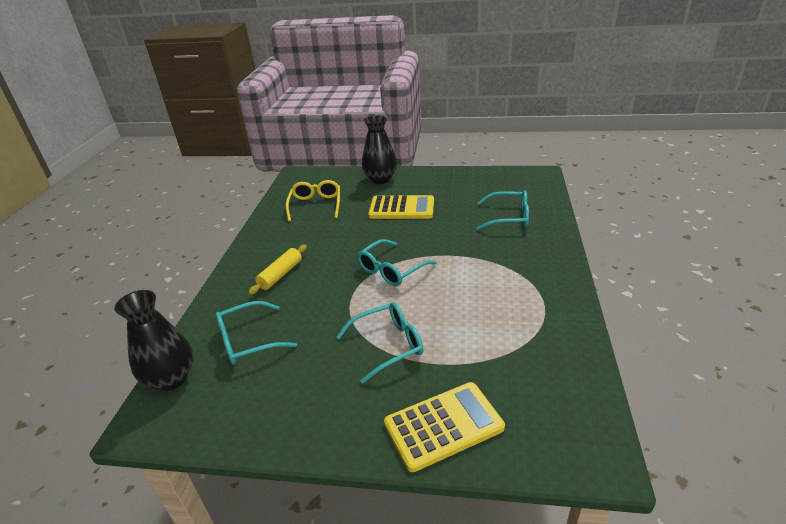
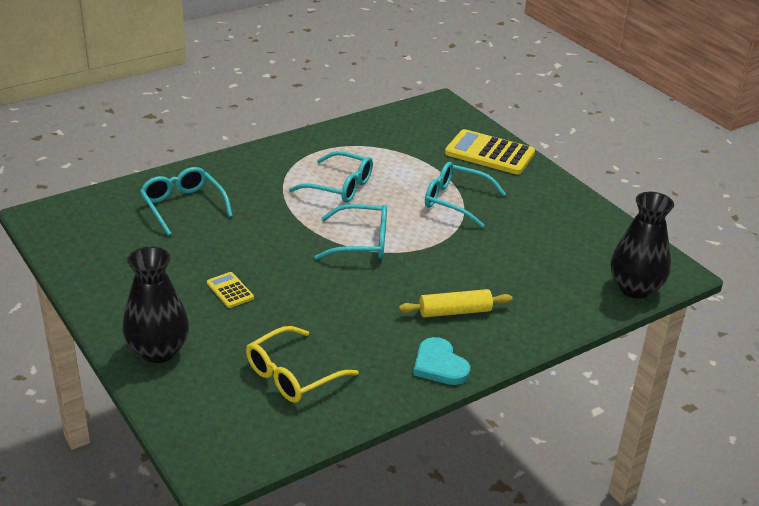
camera: 135 degrees left, 0 degrees up
(248, 341) = (550, 274): turquoise glasses -> turquoise glasses (340, 186)
(255, 248) = (439, 365): none -> turquoise heart
(401, 208) = (230, 290): yellow calculator -> yellow calculator, size x0.49

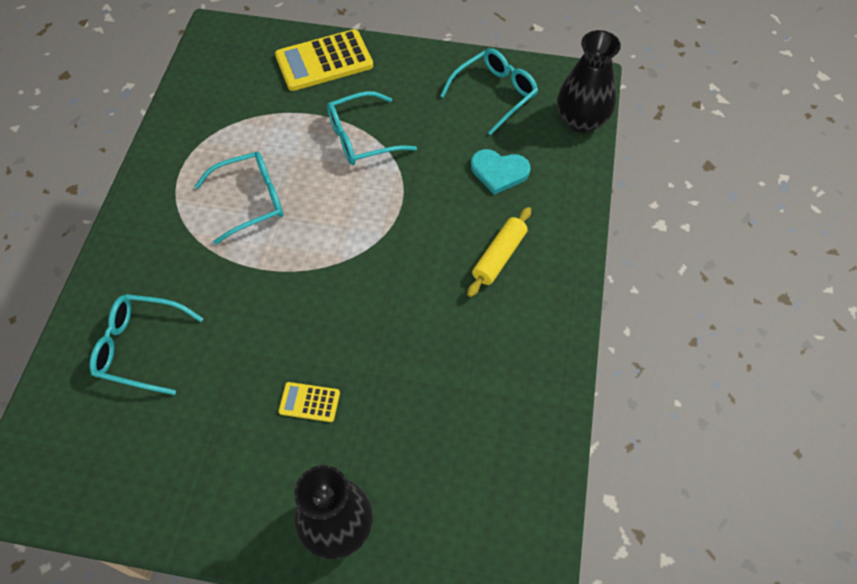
camera: 45 degrees left, 25 degrees up
(292, 375) = (469, 439): yellow glasses -> none
(362, 242) = (346, 248): turquoise glasses -> turquoise glasses (495, 94)
(439, 365) = (551, 320): turquoise heart -> turquoise heart (499, 172)

